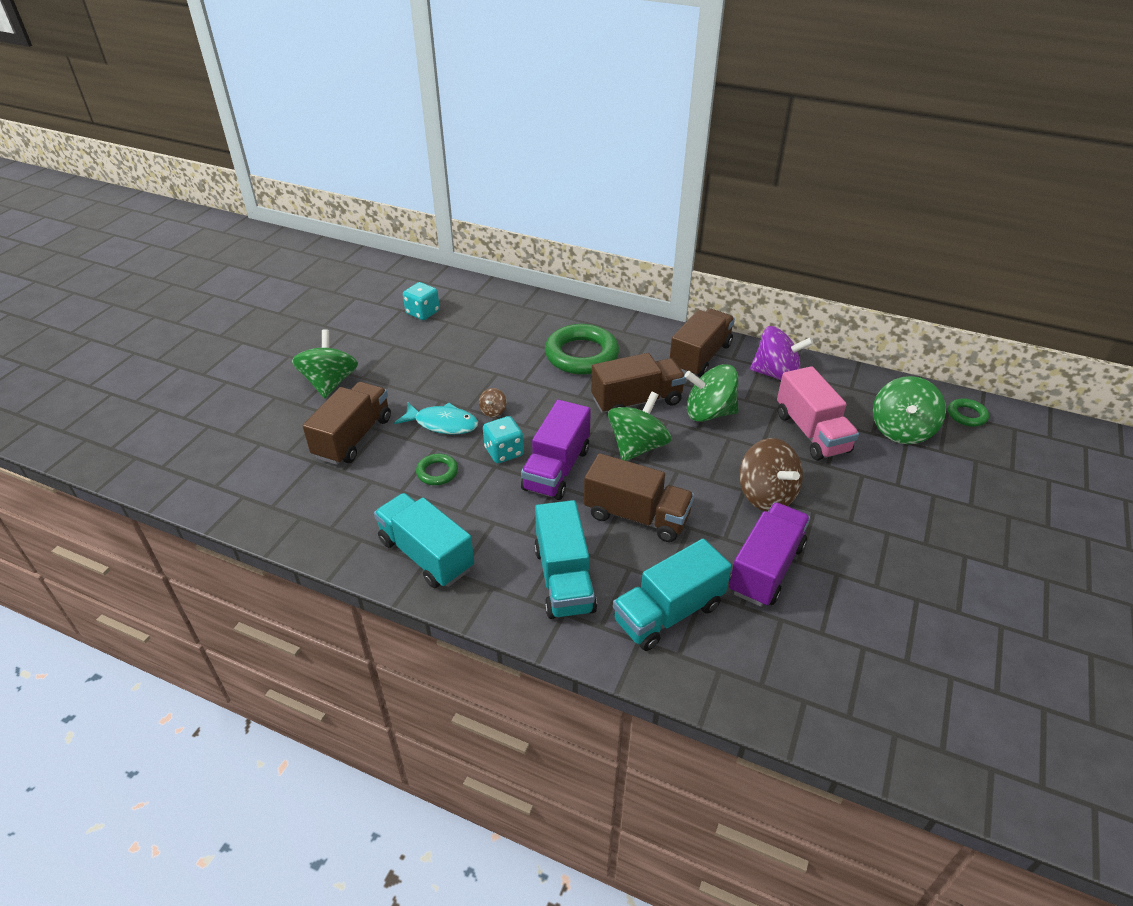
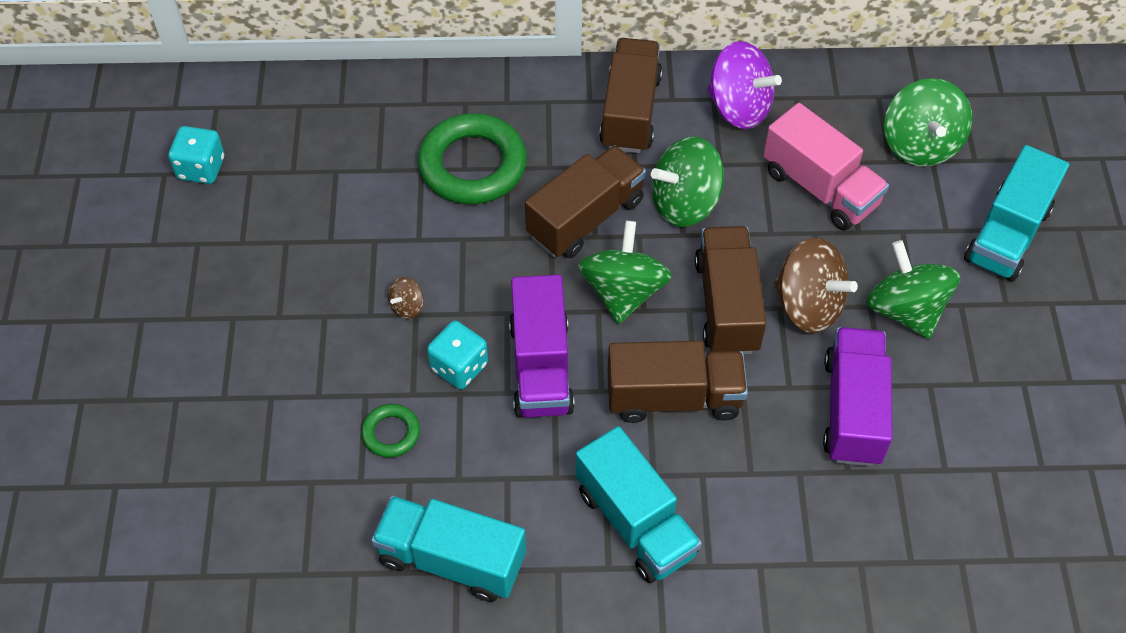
camera: 25 degrees left, 15 degrees up
(330, 383) = (146, 346): green spinning top -> green spinning top (905, 310)
(353, 437) = (242, 424): brown truck -> brown truck (727, 305)
(442, 424) = (350, 353): turquoise fish -> none
(493, 411) = (407, 306): brown spinning top -> brown spinning top turned 45 degrees clockwise
(668, 613) = (774, 515): turquoise truck -> turquoise truck (1007, 234)
(776, 374) = (739, 107): purple spinning top -> purple spinning top turned 45 degrees clockwise
(966, 415) = (984, 92): green ring -> none

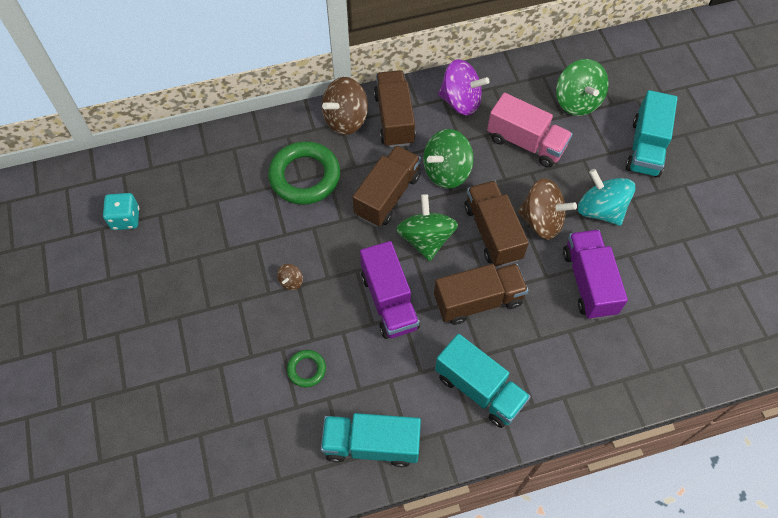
camera: 15 degrees left, 5 degrees up
(459, 367) = (337, 314): turquoise dice -> none
(557, 98) = (345, 119): none -> brown spinning top
(905, 310) = (600, 210): green spinning top -> turquoise spinning top

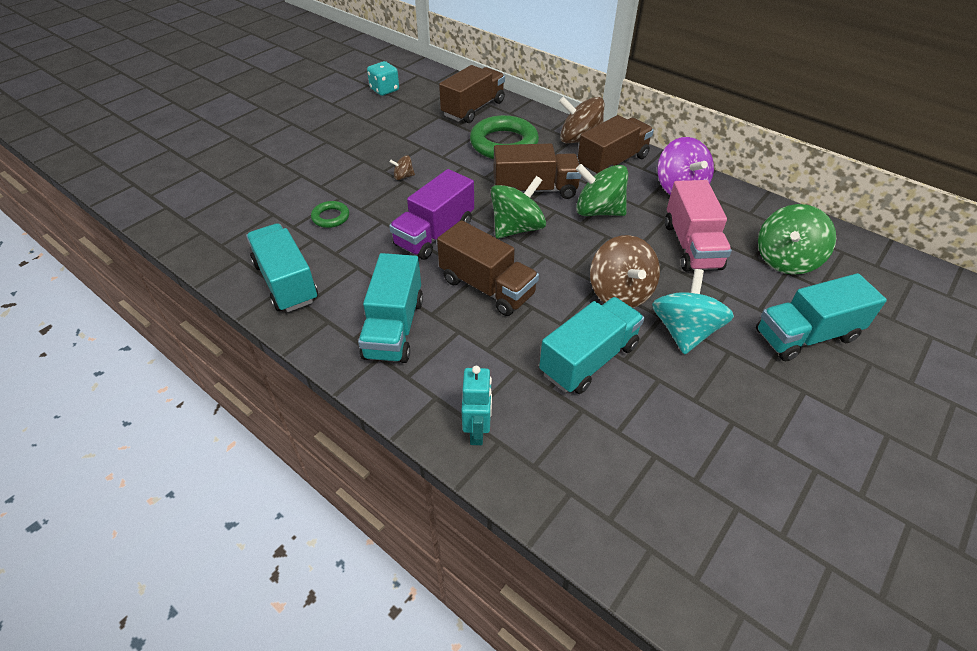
camera: 55 degrees right, 15 degrees down
(492, 232) = (569, 265): brown truck -> brown truck (473, 109)
(588, 282) = (588, 359): purple truck -> turquoise truck
(607, 387) = (477, 431): none -> turquoise robot

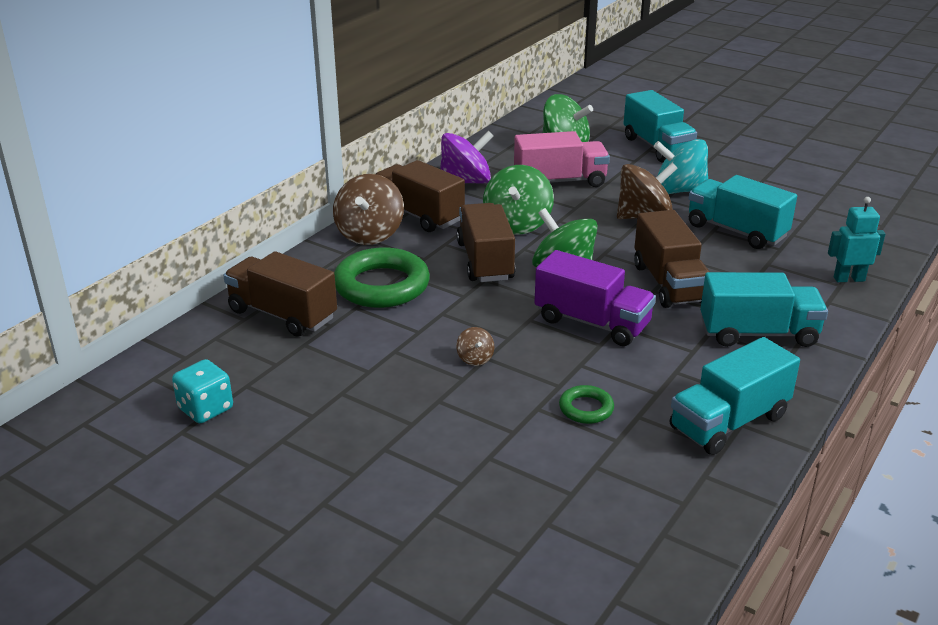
camera: 95 degrees left, 15 degrees down
(487, 287) = (669, 283): brown truck -> brown truck turned 135 degrees clockwise

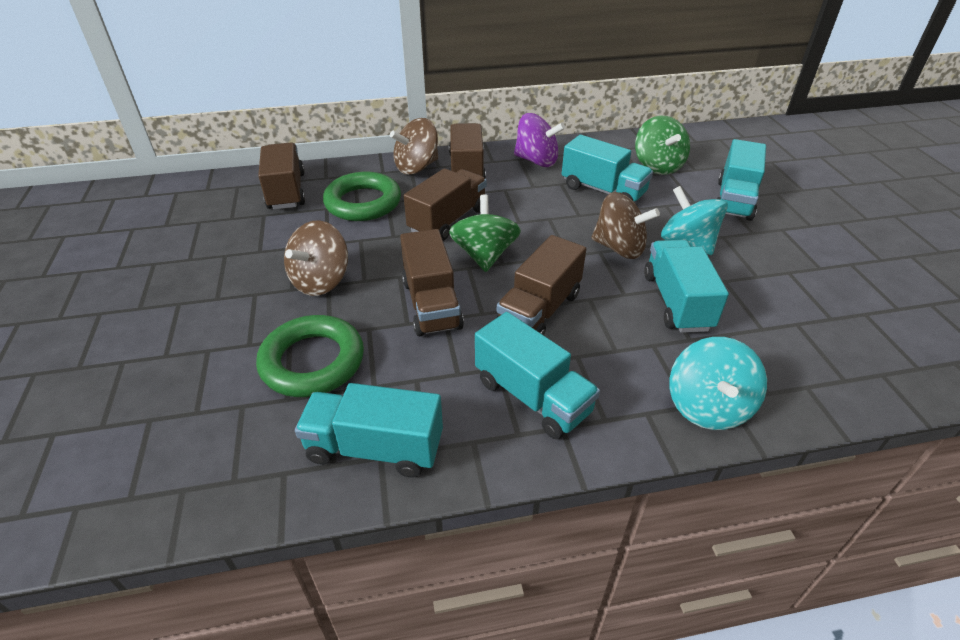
camera: 45 degrees right, 10 degrees up
(205, 409) = (161, 223): turquoise dice -> none
(475, 358) = (321, 281): brown spinning top -> brown spinning top, size x2.23
(517, 224) = (515, 206): green spinning top -> none
(560, 181) = (603, 190): pink truck -> turquoise truck
(586, 408) = (312, 361): green ring -> green ring, size x2.08
(592, 322) = (431, 304): purple truck -> brown truck
(848, 279) = (707, 406): turquoise robot -> turquoise spinning top

